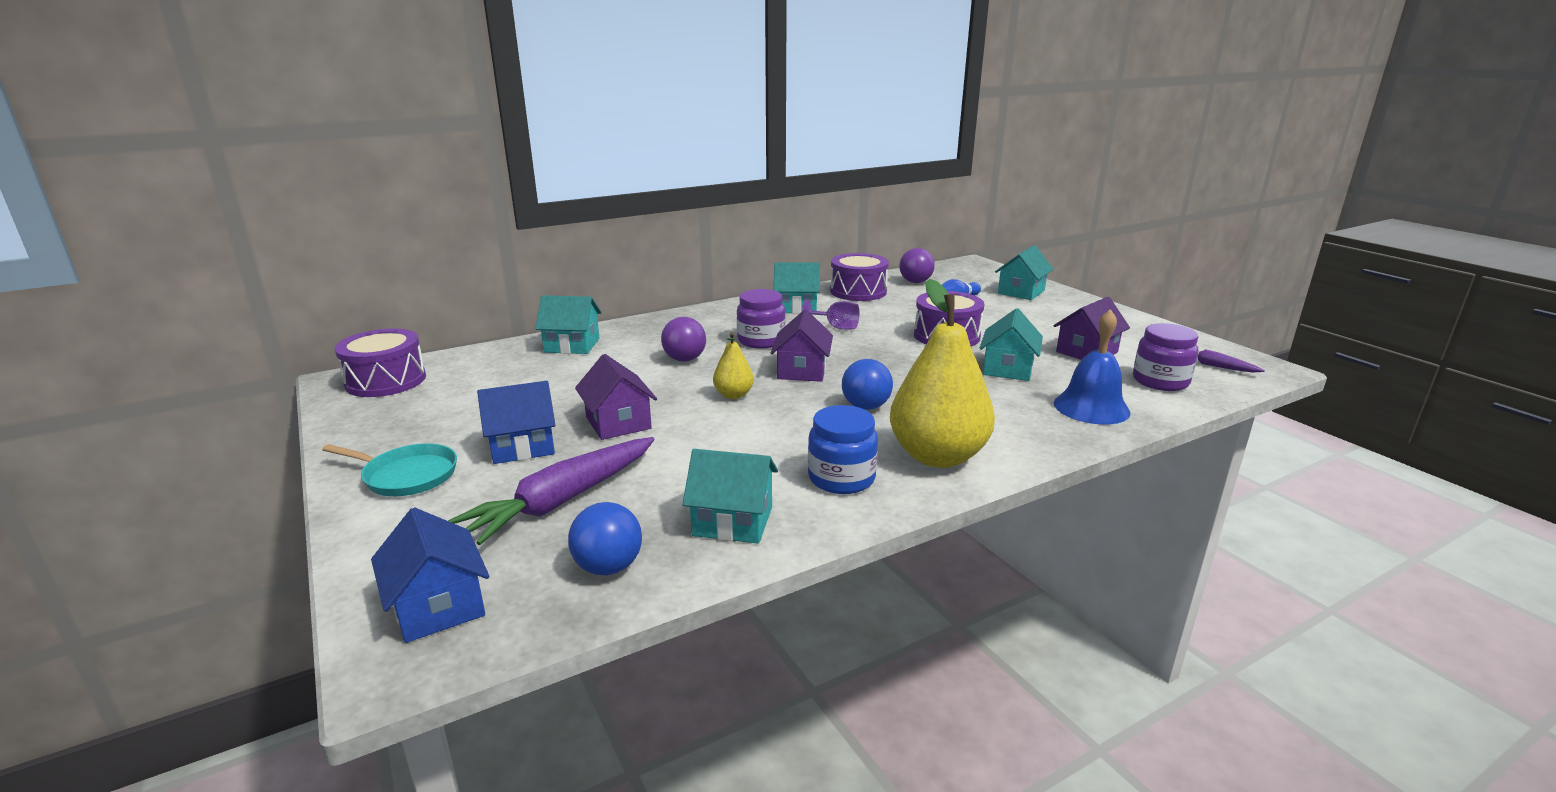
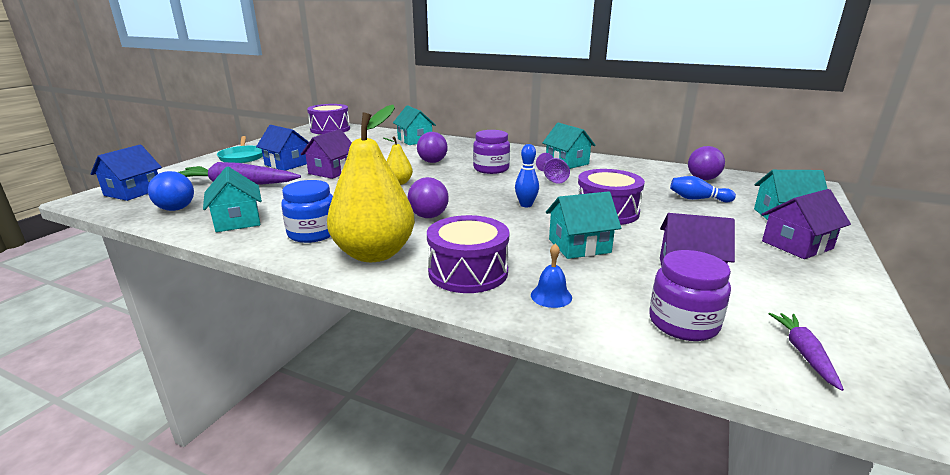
camera: 55 degrees right, 0 degrees up
(802, 370) = (461, 188): purple house -> purple house (797, 245)
(858, 291) = (636, 169): purple drum -> purple drum (468, 272)
(865, 407) = (428, 216): blue ball -> purple ball
(890, 358) = (526, 205): none -> blue bowling pin
(1091, 407) = (551, 296): blue bell -> blue bell, size x0.53

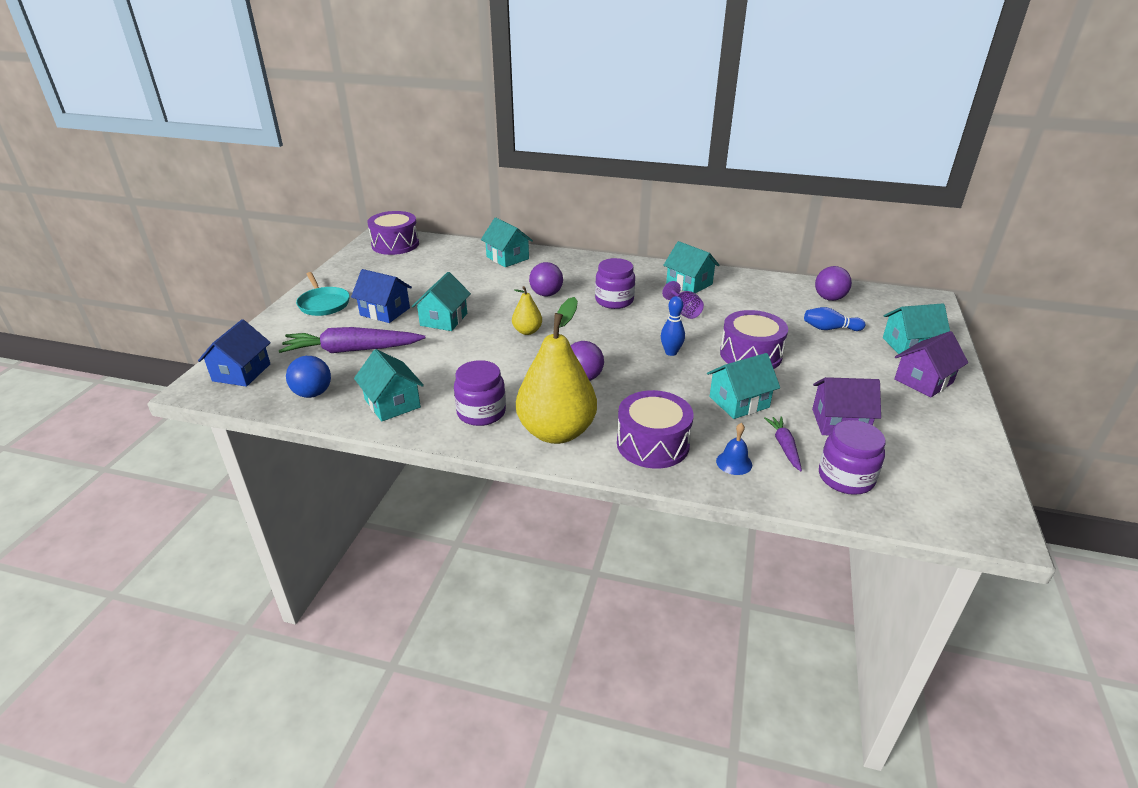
camera: 10 degrees left, 10 degrees up
(313, 233) = (481, 412): blue jar -> purple jar
(331, 171) = (444, 319): purple house -> turquoise house
(804, 353) = (937, 495): purple carrot -> purple carrot (784, 446)

